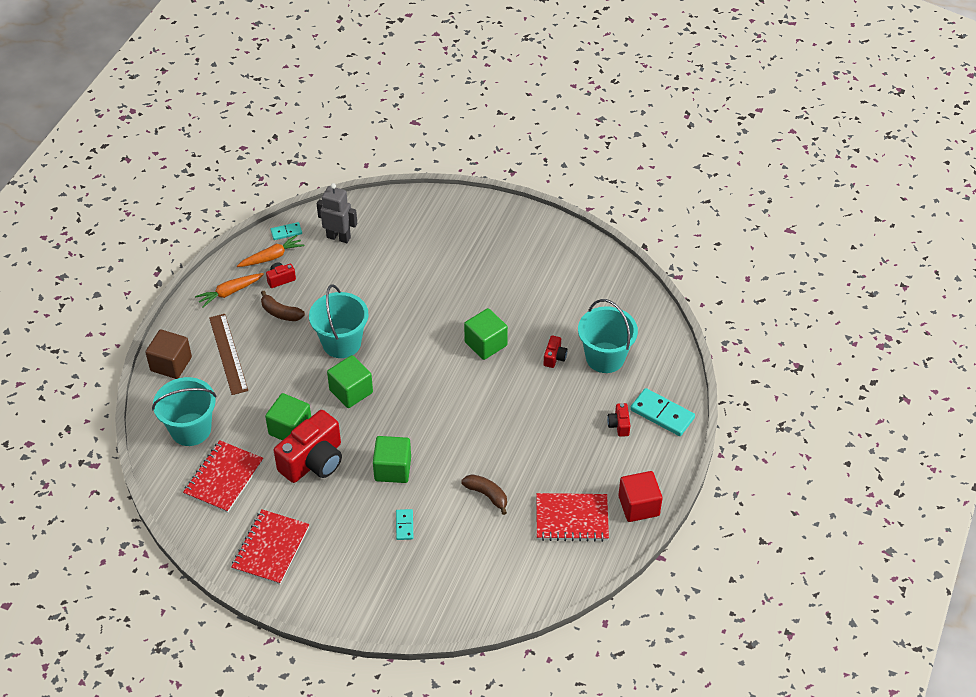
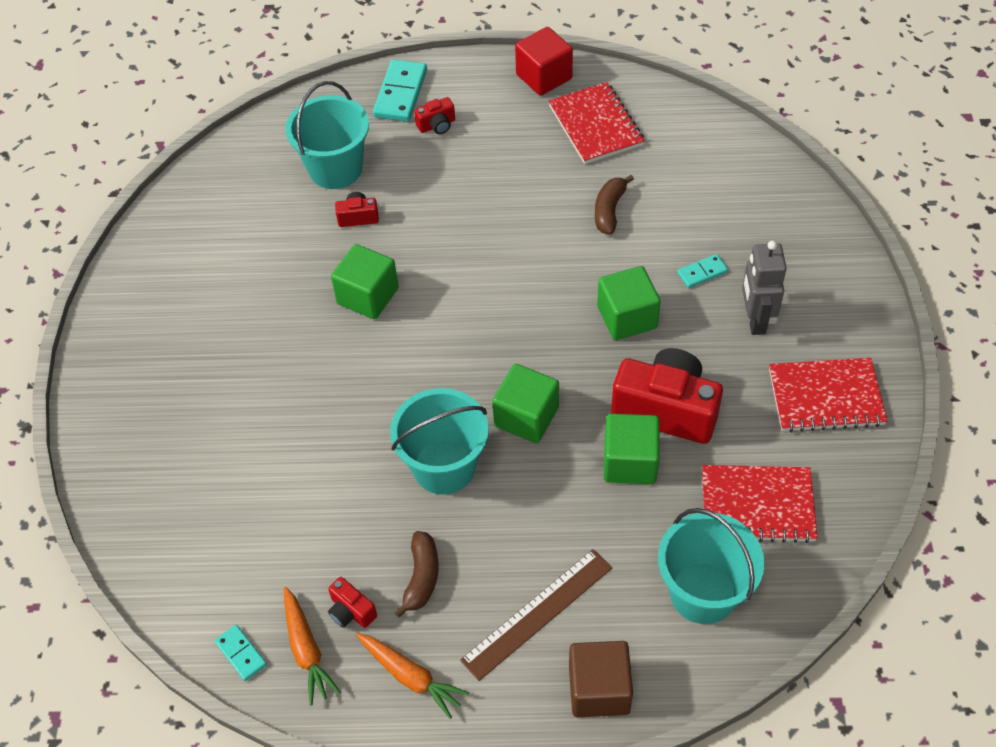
camera: 110 degrees left, 5 degrees up
(271, 257) = (306, 649): orange carrot -> orange carrot turned 150 degrees counterclockwise
(338, 237) = (226, 567): grey robot -> grey robot (755, 320)

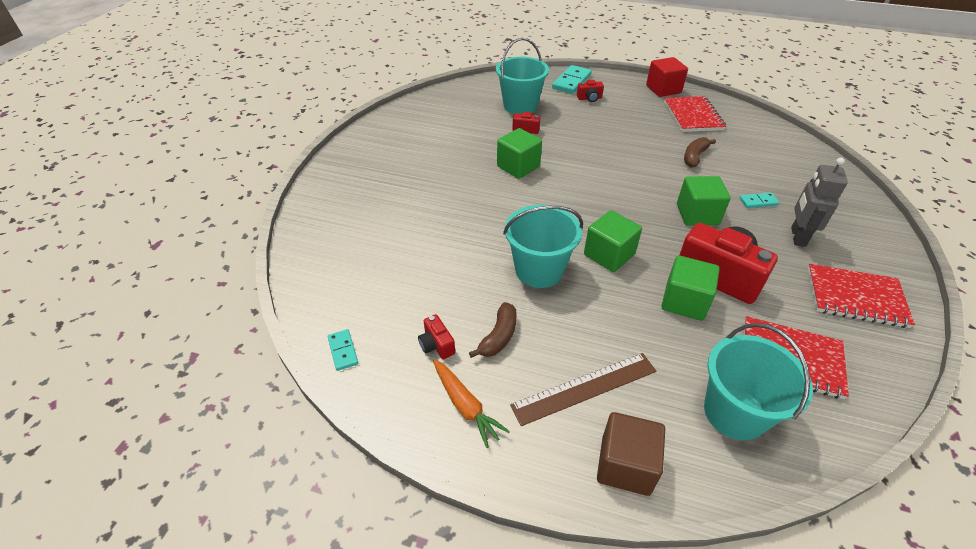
camera: 15 degrees right, 10 degrees down
(306, 649) = (392, 362): orange carrot -> none

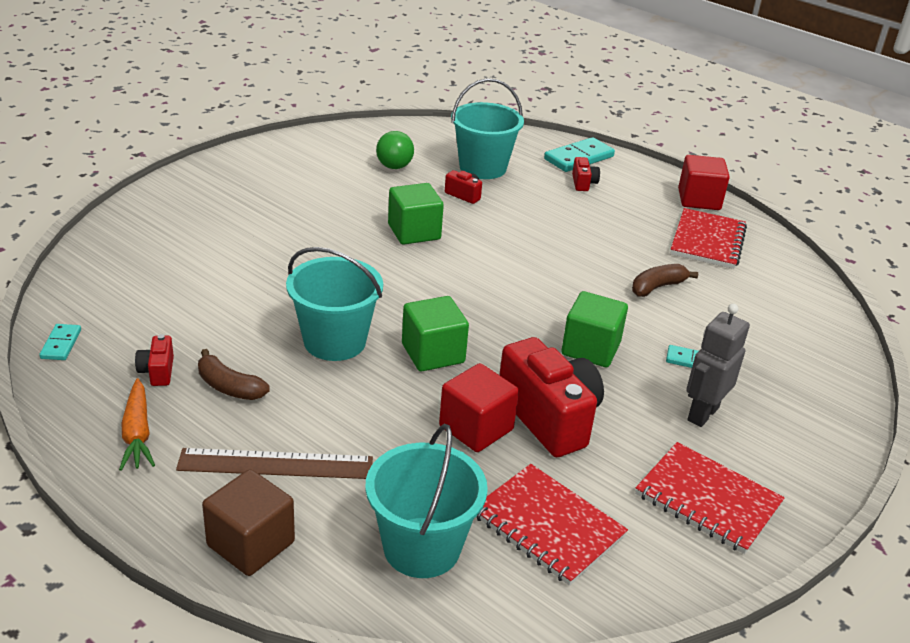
camera: 20 degrees right, 10 degrees down
(464, 122) = (394, 167): none -> green ball
(498, 337) = (229, 387): brown banana -> brown banana turned 75 degrees clockwise
(589, 98) = (583, 183): red camera -> red camera turned 105 degrees counterclockwise
(684, 301) = (476, 428): green cube -> red cube

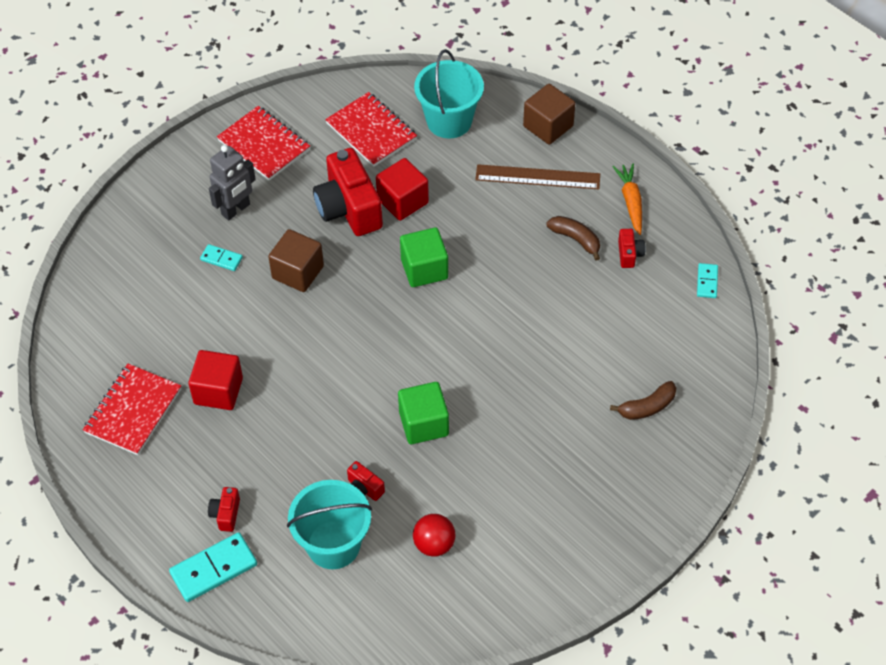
camera: 170 degrees left, 20 degrees up
(334, 341) = (500, 282): turquoise bucket -> none
(394, 167) = (434, 544): green ball -> red ball
(590, 349) = (298, 272): green cube -> brown cube
(657, 287) = (212, 344): brown banana -> brown banana (647, 407)
(699, 199) = (107, 483): red cube -> red cube (218, 391)

